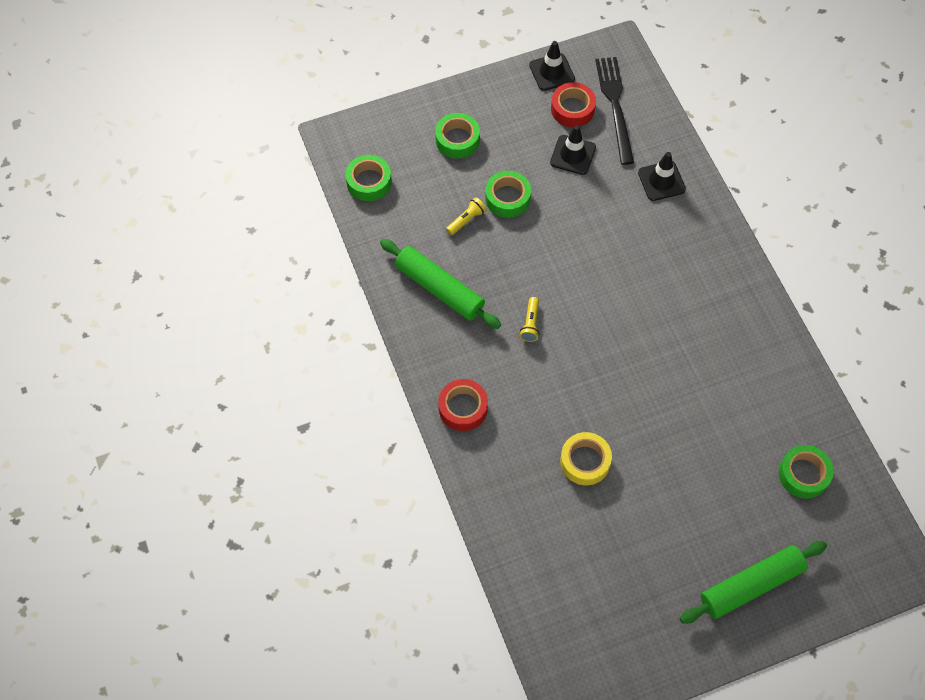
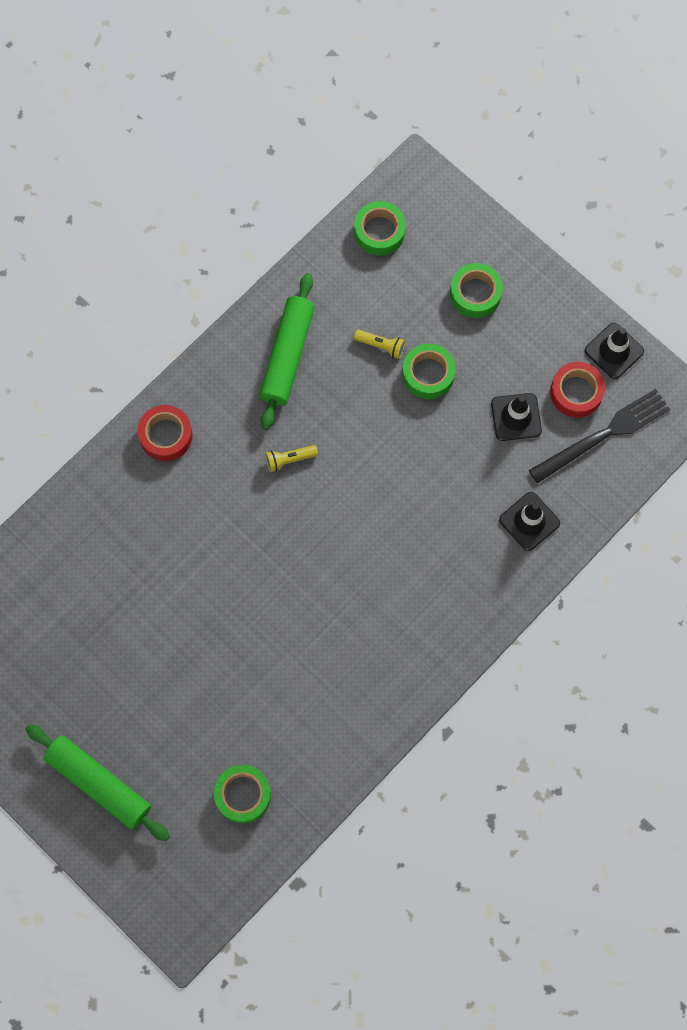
camera: 65 degrees right, 10 degrees up
(585, 461) = (160, 574): yellow tape -> none

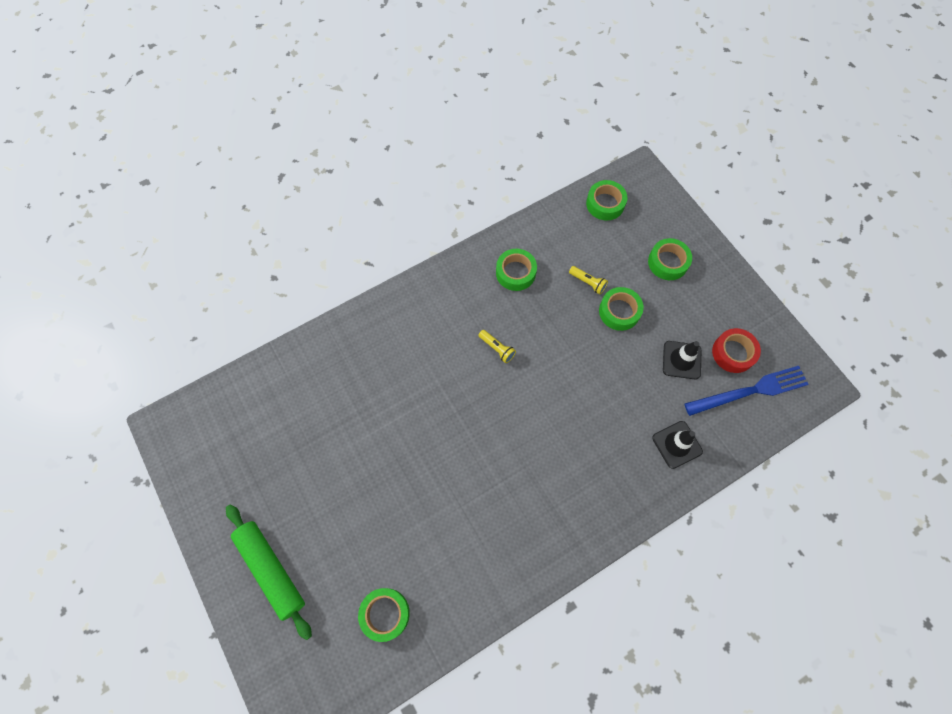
camera: 15 degrees right, 5 degrees down
(166, 435) = (409, 308): red tape -> none
(287, 355) = (515, 273): green rolling pin -> green tape
(289, 460) = (497, 348): yellow flashlight -> yellow flashlight turned 135 degrees counterclockwise
(603, 435) = (750, 391): black fork -> blue fork
(614, 351) = (769, 329): black traffic cone -> none

